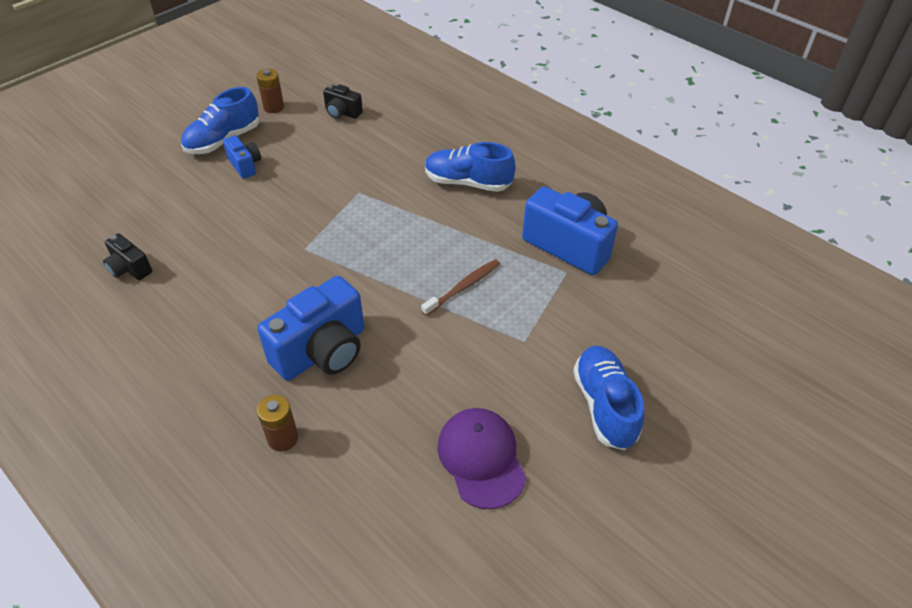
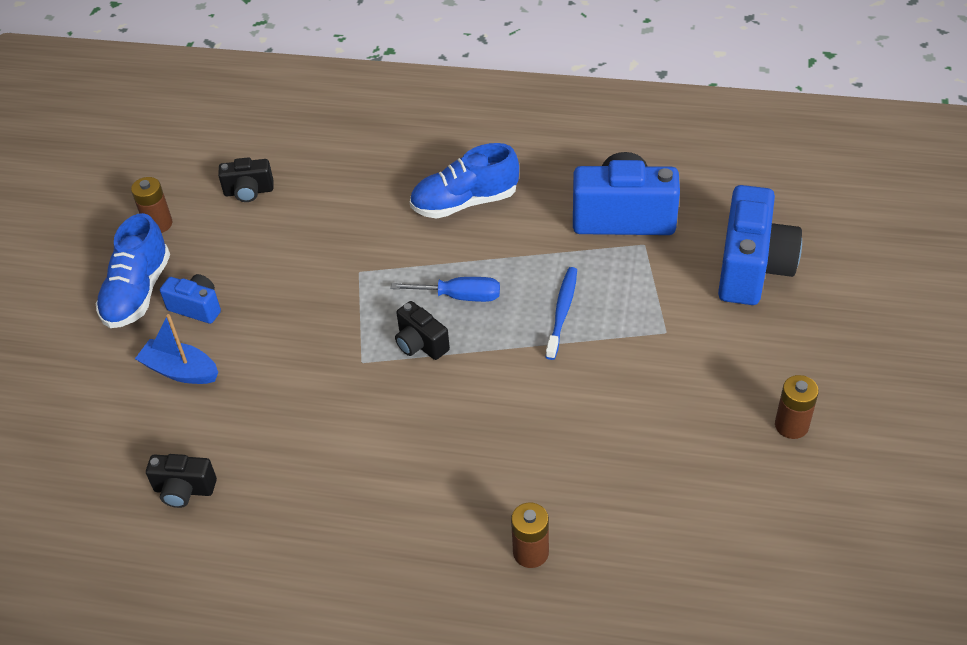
camera: 30 degrees left, 0 degrees up
(199, 197) = (180, 371): none -> blue boat
(322, 351) = (486, 451): blue camera -> blue camera (752, 268)
(351, 257) = (420, 344): none -> black camera
(405, 241) = (460, 296): none -> blue screwdriver
(463, 287) = (562, 312): brown toothbrush -> blue toothbrush
(481, 458) = (725, 458): purple cap -> none
(555, 465) = (791, 425): none -> brown battery
(604, 405) = (785, 349): blue shoe -> none

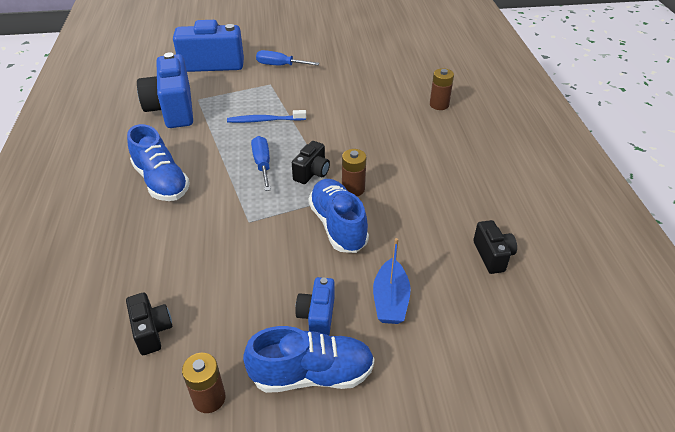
camera: 110 degrees left, 5 degrees down
(311, 350) = (338, 226): none -> blue shoe
(725, 353) = (280, 65): none -> blue screwdriver
(791, 425) = (321, 45): brown battery -> brown battery (353, 189)

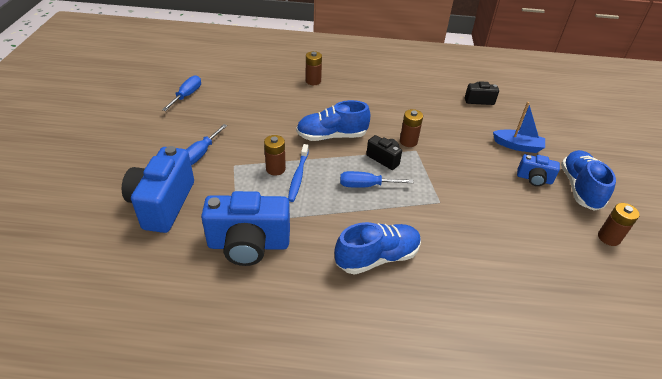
camera: 80 degrees left, 0 degrees up
(152, 331) = (559, 267): black camera -> none
(271, 106) = (275, 169): none -> brown battery
(338, 226) = (448, 156): blue shoe -> blue shoe (332, 136)
(363, 41) = (187, 95): none -> blue screwdriver

